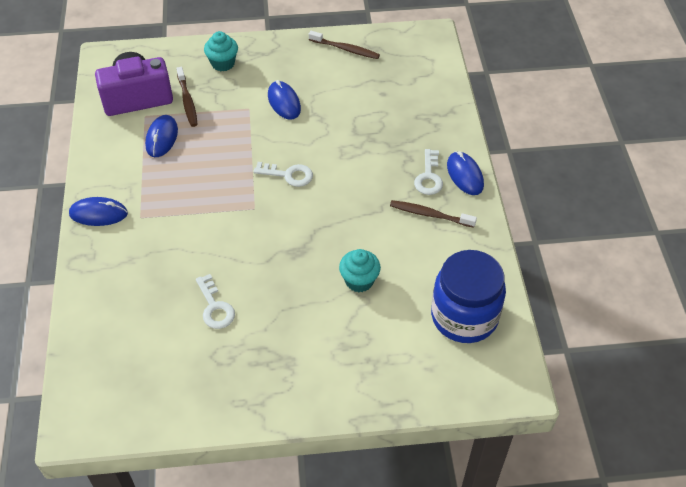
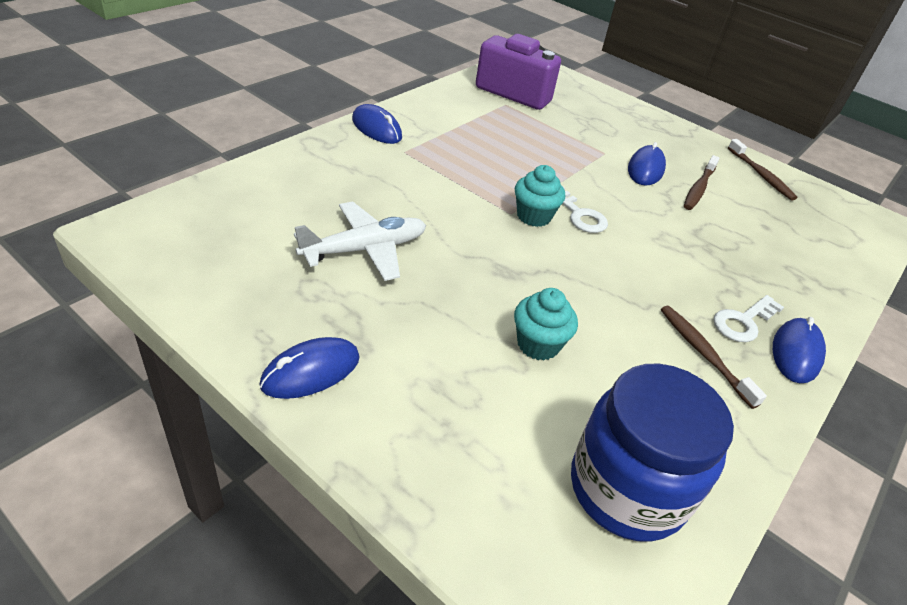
camera: 40 degrees right, 10 degrees down
(162, 138) = (499, 122): blue mouse -> blue mouse (311, 371)
(187, 101) = (555, 117): brown toothbrush -> brown toothbrush (699, 188)
(215, 307) = (365, 249): white key -> white plane
(223, 63) = (620, 116): turquoise cupcake -> turquoise cupcake (533, 216)

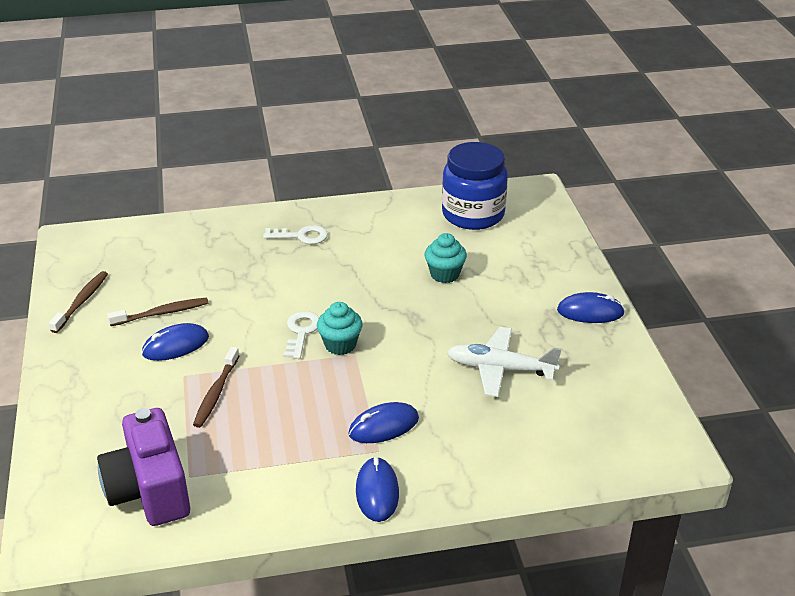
camera: 135 degrees left, 5 degrees down
(703, 354) = (353, 234): brown toothbrush -> brown toothbrush (216, 393)
(796, 353) = (298, 215): blue mouse -> blue mouse (383, 426)

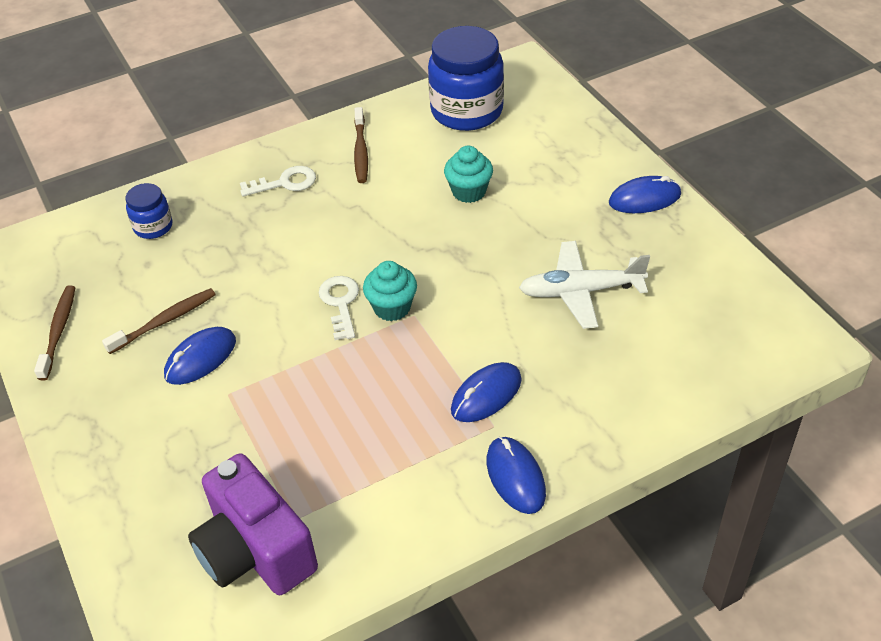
camera: 15 degrees left, 10 degrees up
(186, 245) = (153, 227): none -> blue jar
(216, 393) = (276, 406): brown toothbrush -> brown toothbrush (361, 151)

